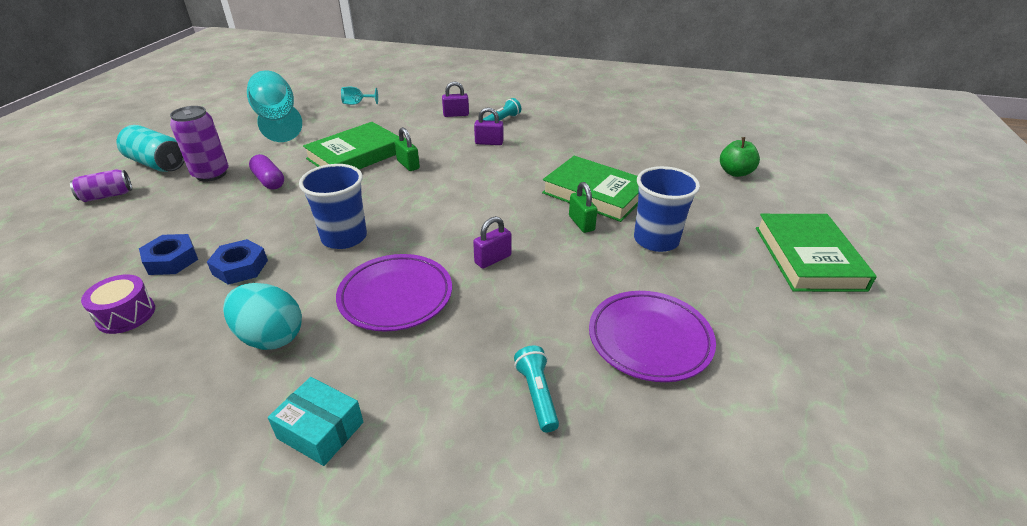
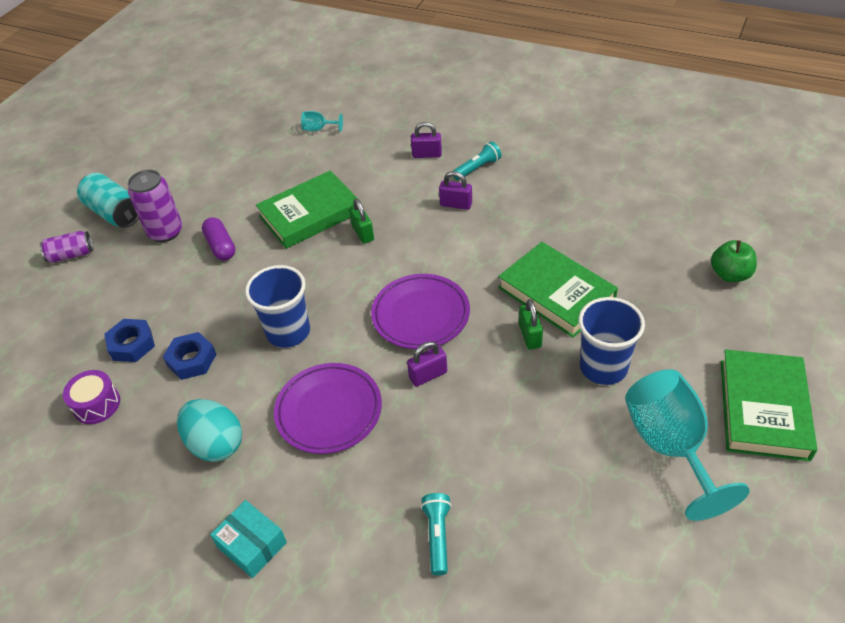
camera: 15 degrees right, 10 degrees up
(277, 120) = (232, 153): turquoise goblet -> turquoise goblet (670, 446)
(649, 339) = (557, 491): purple plate -> purple plate (421, 315)

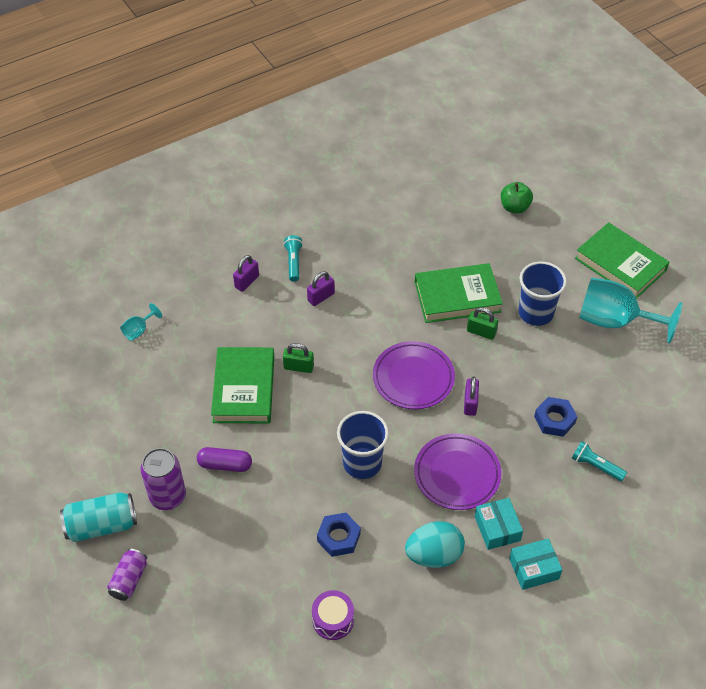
camera: 60 degrees left, 5 degrees up
(132, 344) = (286, 572): blue nut -> blue nut (554, 420)
(283, 482) = (497, 528): none -> turquoise box

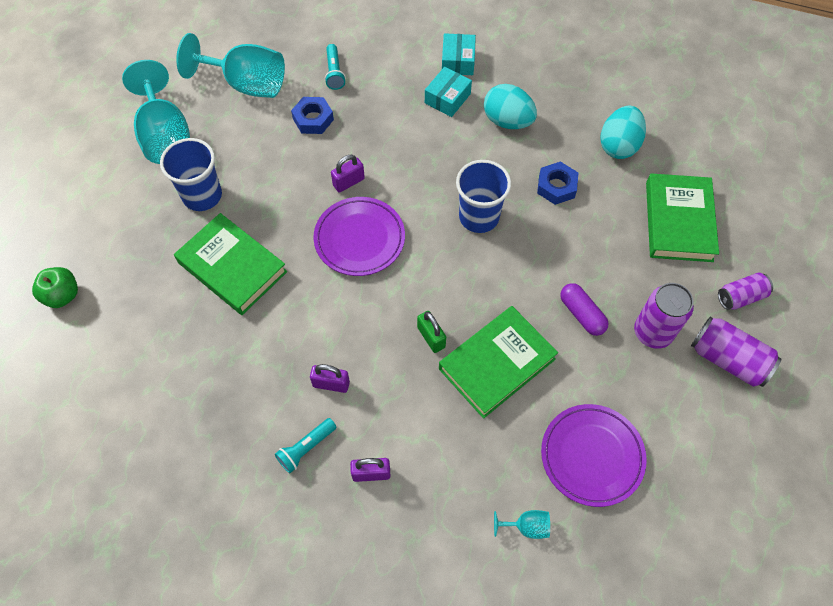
camera: 130 degrees left, 10 degrees up
(102, 525) = (728, 359): turquoise can -> purple can
(333, 620) = (618, 145): purple drum -> turquoise egg
(457, 474) = (426, 149): purple plate -> purple plate (591, 456)
(481, 332) = (261, 222): green padlock -> none
(534, 569) = (458, 61): turquoise box -> turquoise box turned 60 degrees clockwise
(620, 264) = (86, 167): green book -> green book (678, 221)
(631, 399) = (246, 84): none -> turquoise goblet

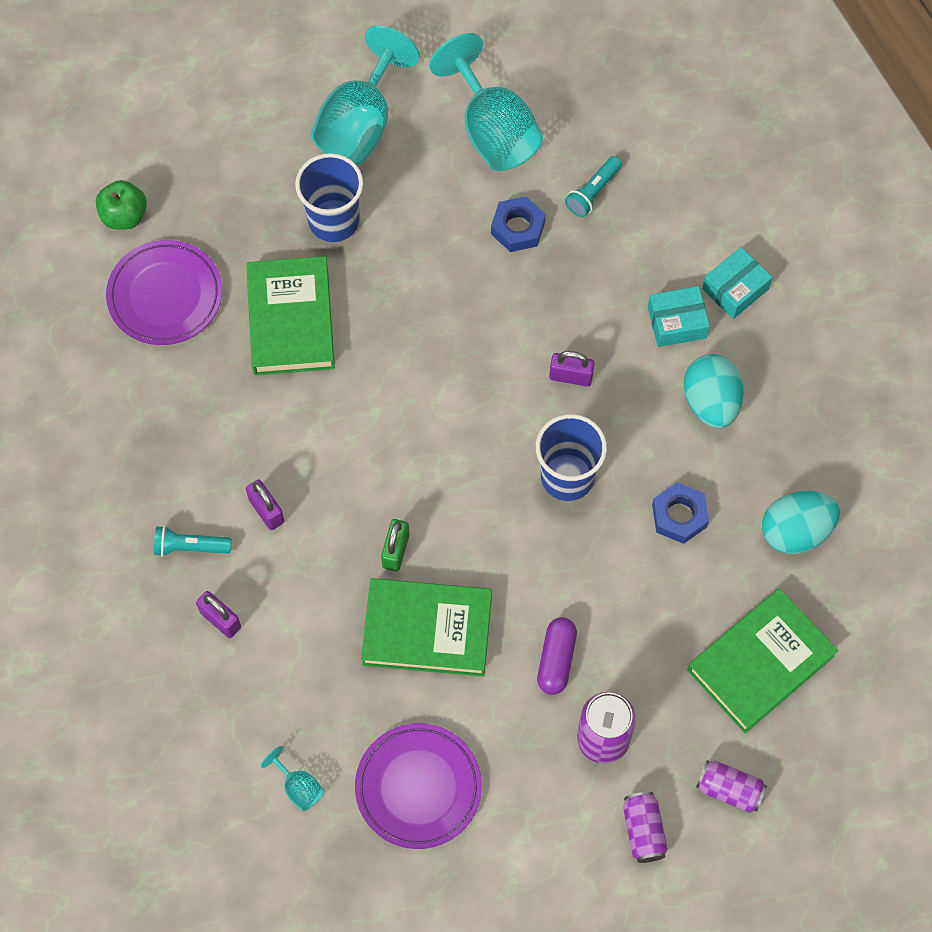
camera: 45 degrees right, 5 degrees up
(348, 182) = (482, 328): purple padlock -> purple padlock (571, 376)
(359, 239) = (431, 396): purple plate -> purple plate (165, 296)
(728, 359) = (643, 830): purple can -> purple can, size x0.65

